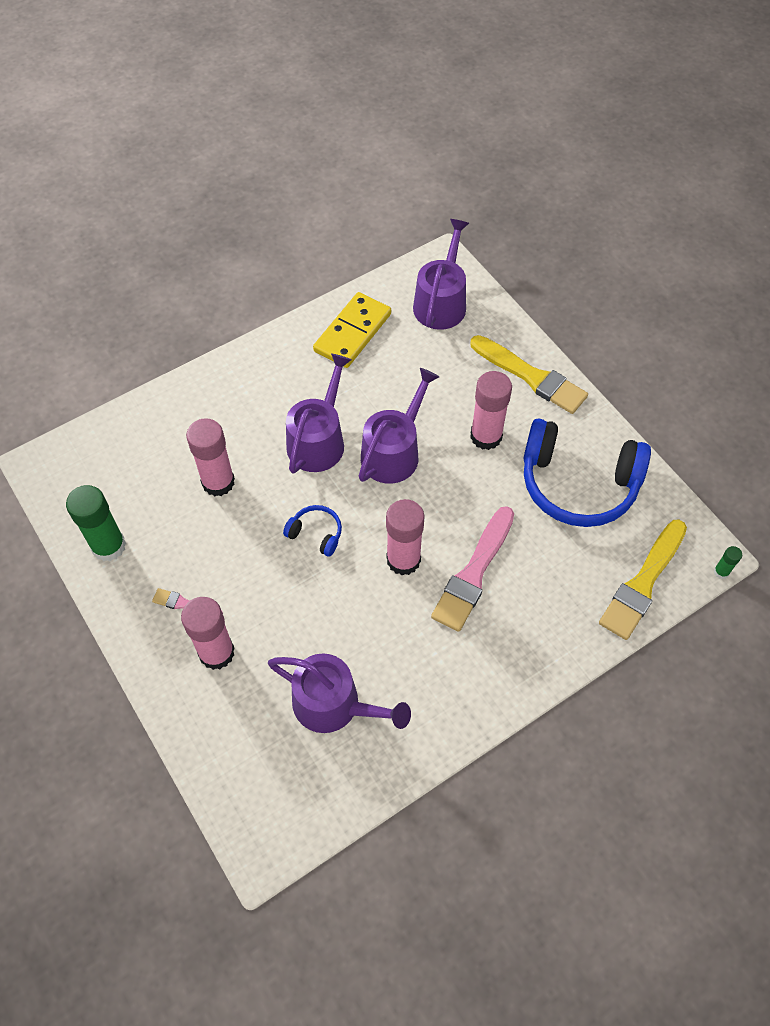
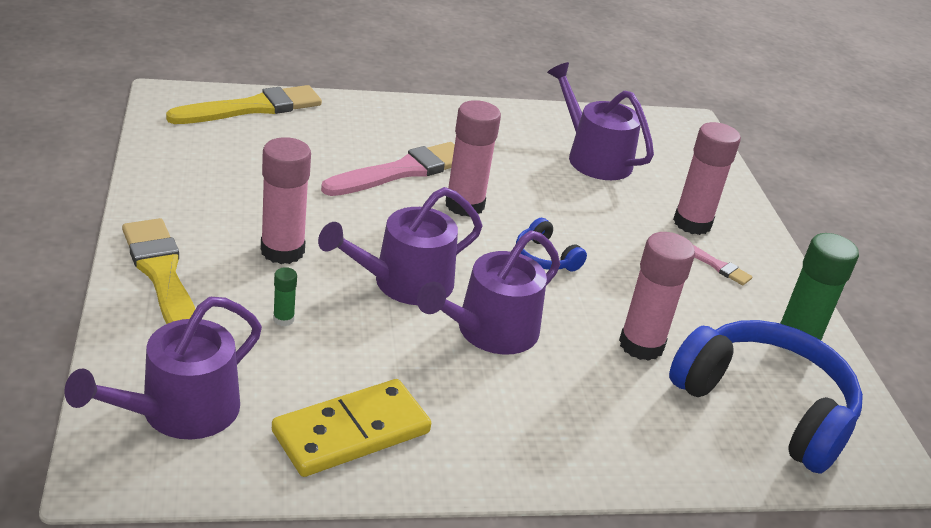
camera: 160 degrees left, 25 degrees down
(578, 484) = (228, 179): blue headphones -> blue headphones (765, 407)
(721, 572) = (175, 87): green glue stick -> green glue stick (283, 319)

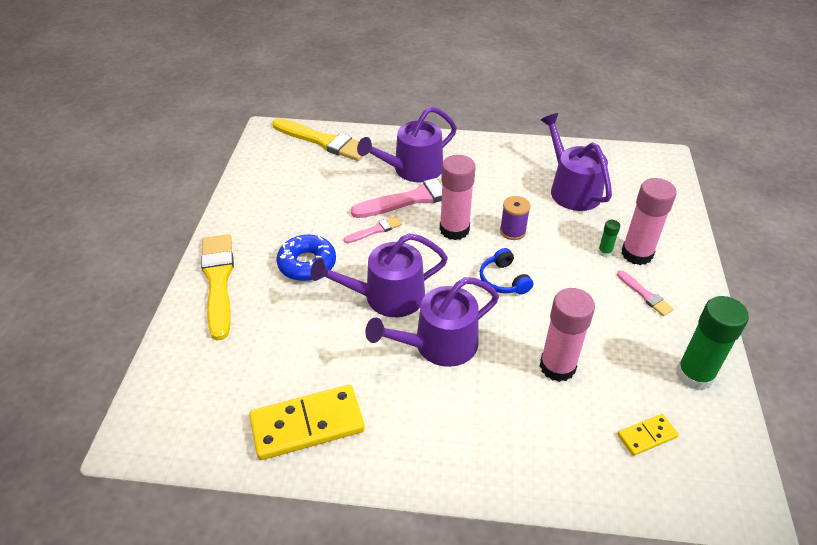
camera: 20 degrees right, 10 degrees up
(180, 412) = (195, 395): purple watering can -> purple watering can (412, 169)
(252, 108) = (323, 141): yellow brush -> yellow brush turned 45 degrees clockwise
(282, 251) = (307, 264): pink glue stick -> blue donut
(283, 319) = (289, 322): green glue stick -> green glue stick (604, 252)
(361, 209) = (375, 230): none -> pink brush
(538, 204) = (512, 231): none -> purple spool
(765, 407) = (647, 436): blue headphones -> yellow domino

